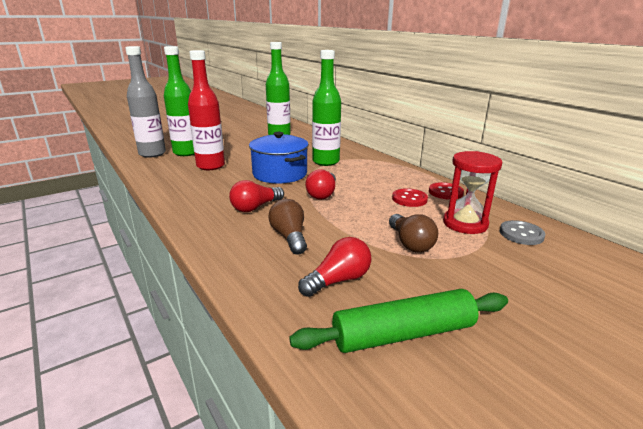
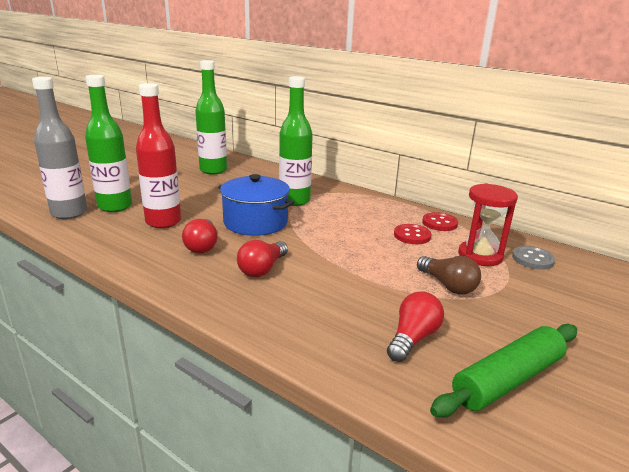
camera: 20 degrees left, 0 degrees up
(289, 237) = (328, 299): brown light bulb -> none
(322, 194) = (322, 242): red light bulb -> red light bulb (202, 246)

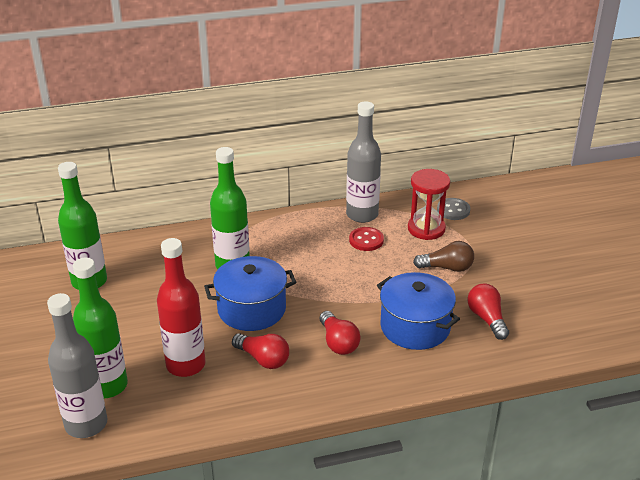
camera: 50 degrees left, 10 degrees up
(336, 299) = (415, 327): none -> blue pot
(439, 223) = (362, 215): red button -> grey bottle
(507, 379) = (551, 307): green rolling pin -> none

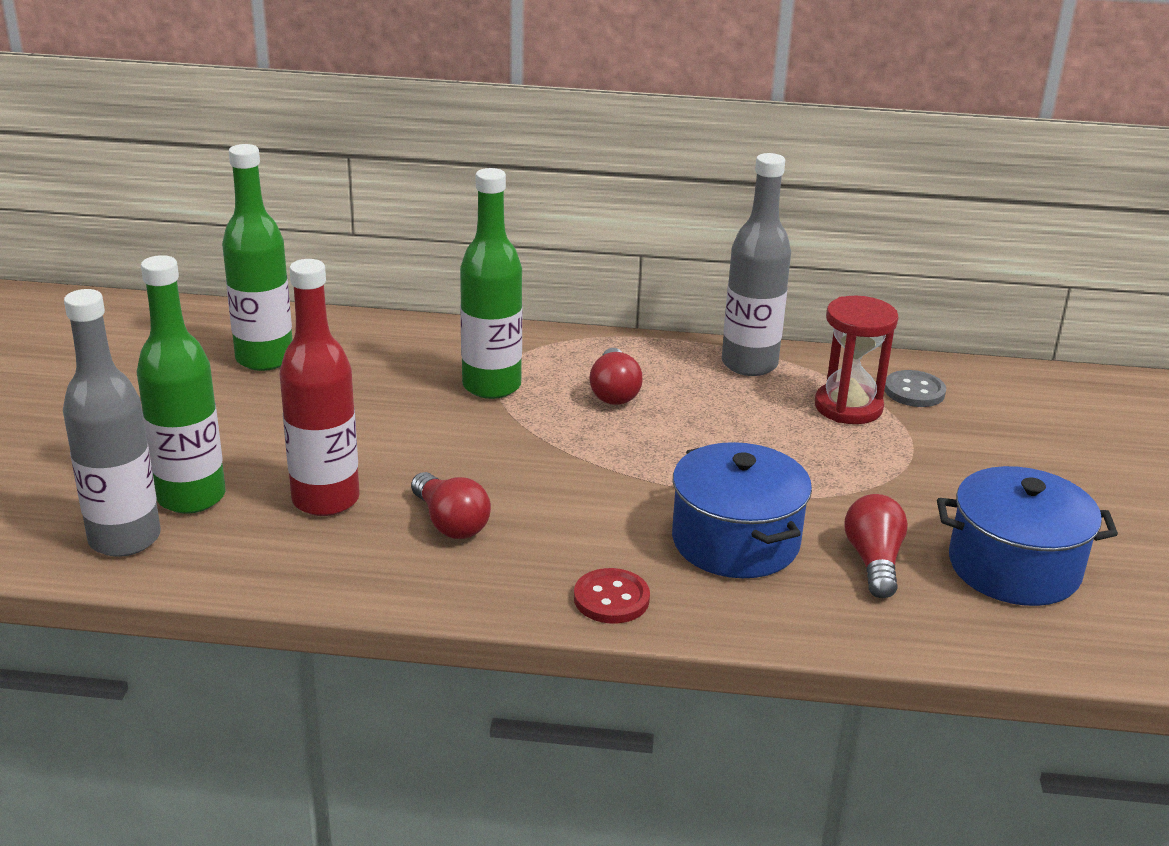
camera: 20 degrees right, 5 degrees down
(251, 309) = (480, 451): blue pot -> blue pot (1014, 567)
(338, 342) = (588, 531): red light bulb -> red light bulb (614, 392)
(366, 240) = (732, 400): red button -> red button (611, 599)
(447, 268) = (849, 470): brown light bulb -> none

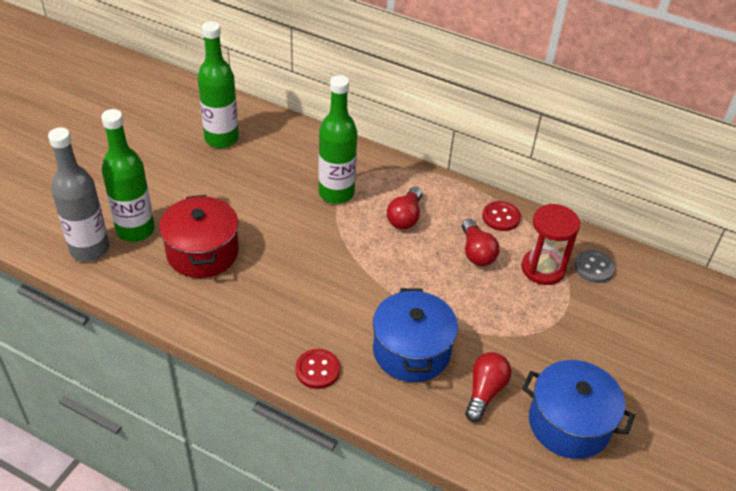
camera: 20 degrees right, 15 degrees up
(325, 500) = (202, 252): red bottle -> red pot
(450, 523) = (260, 289): red light bulb -> red light bulb (476, 252)
(749, 364) = (501, 217): grey bottle -> red button

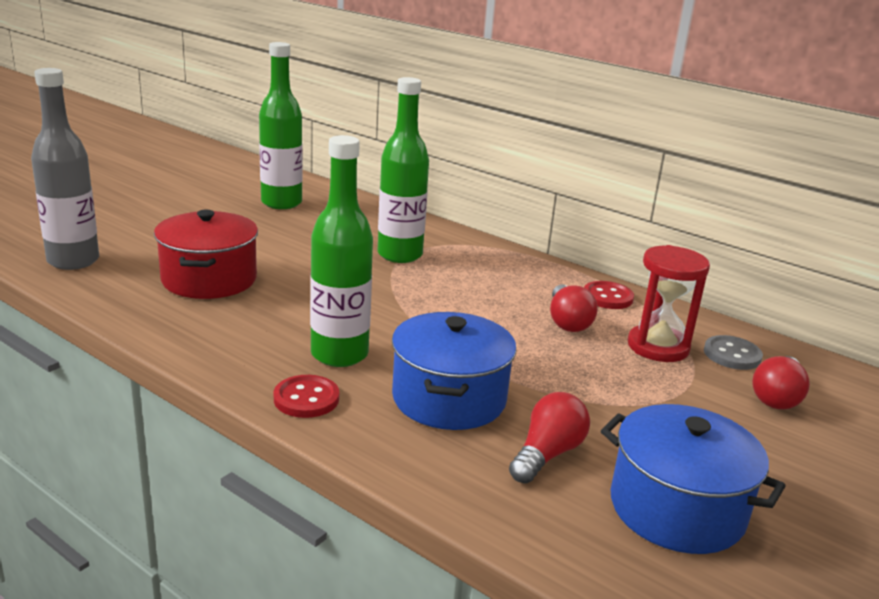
camera: 10 degrees right, 20 degrees down
(135, 230) = (138, 253): green bottle -> green bottle (339, 354)
(405, 217) = (480, 283): red light bulb -> red light bulb (777, 397)

